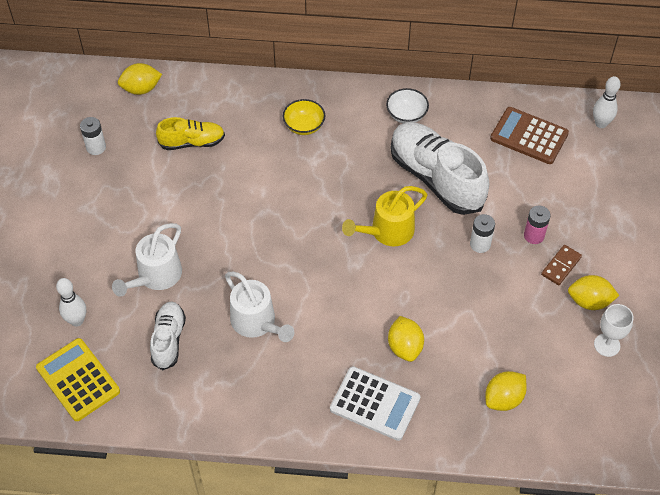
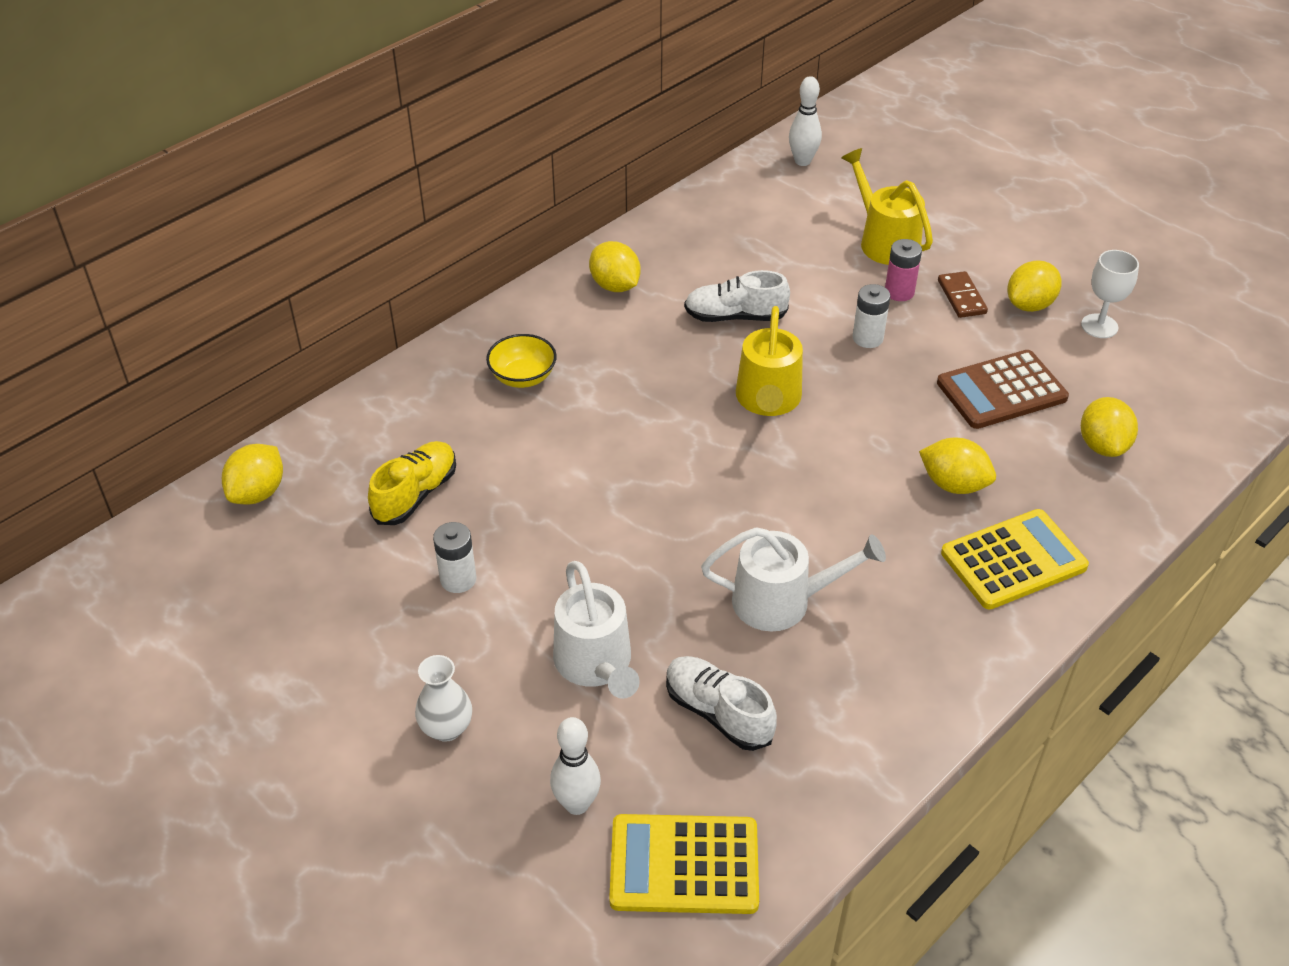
camera: 50 degrees left, 10 degrees down
(76, 248) = (446, 728): none -> white vase
(96, 147) = (294, 600): white battery -> white battery (458, 579)
(375, 404) = (1013, 560): white calculator -> yellow calculator
(406, 115) = (615, 286): white bowl -> yellow lemon
(436, 178) = (735, 316): white shoe -> white shoe, size x0.54
(529, 136) = (759, 216): brown calculator -> brown calculator (1001, 390)
(571, 203) = (884, 241): none -> yellow watering can

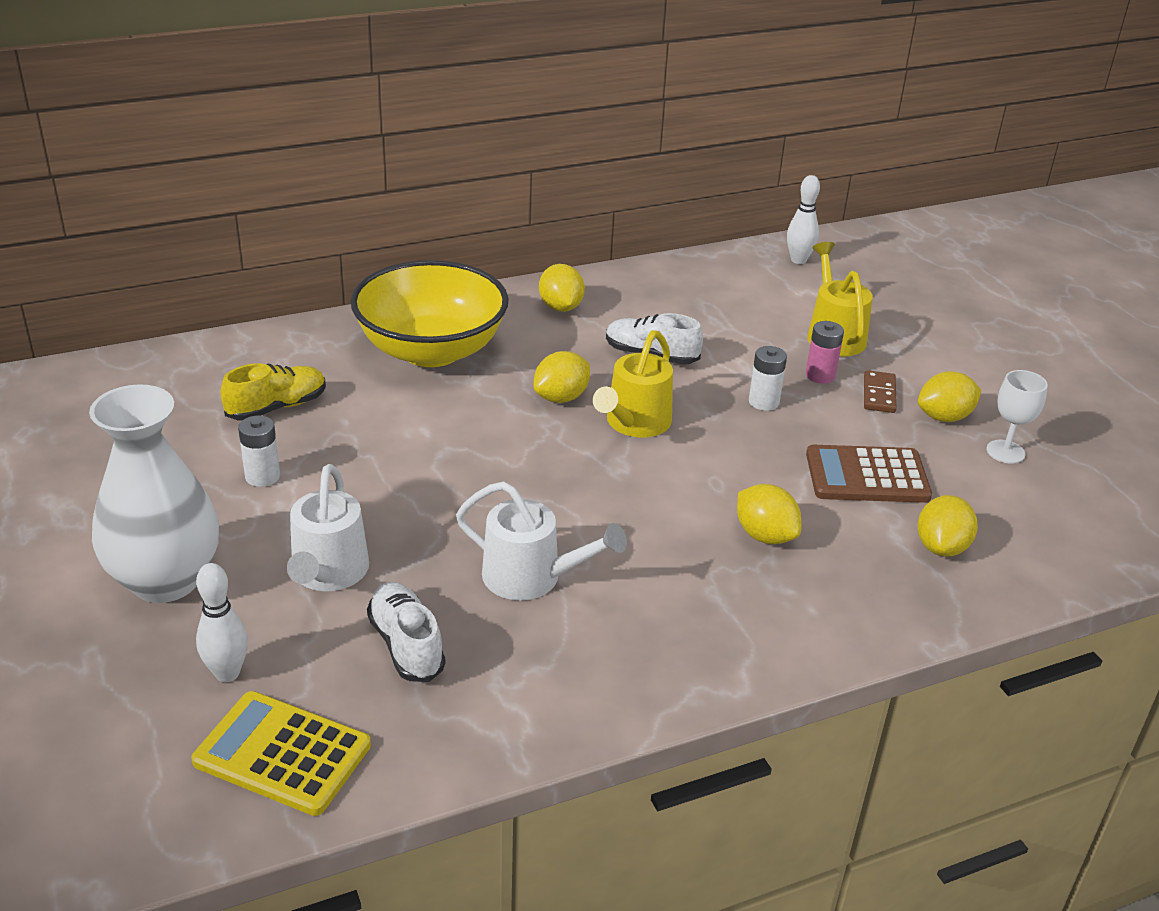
camera: 20 degrees right, 10 degrees down
(258, 493) = (155, 371): yellow lemon -> yellow lemon (561, 397)
(446, 728) = (165, 580): white vase -> white vase, size x2.21
(523, 377) = (431, 350): yellow bowl -> yellow bowl, size x2.35
(1013, 560) = (781, 613): yellow calculator -> none

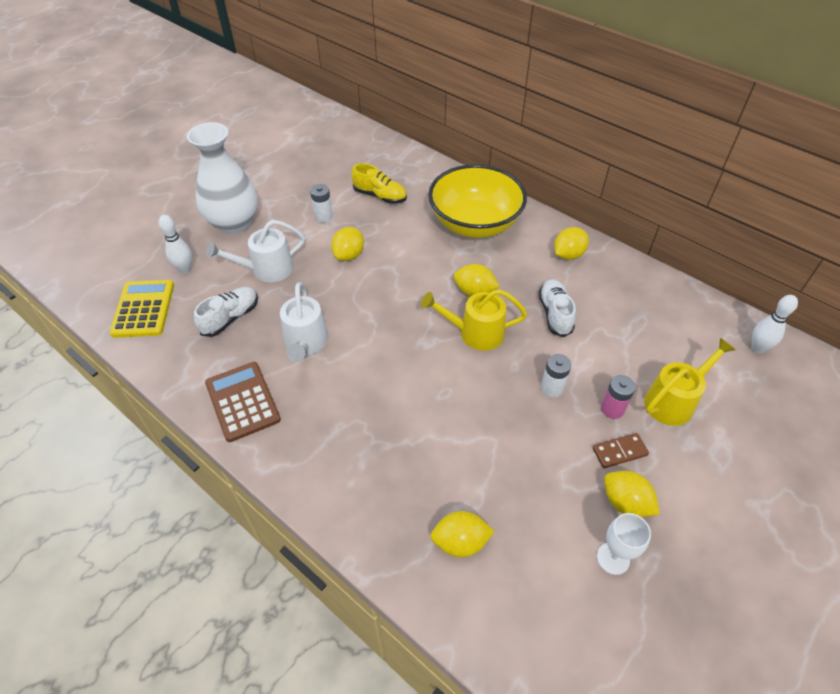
camera: 65 degrees right, 15 degrees up
(765, 535) = (408, 435): yellow lemon -> yellow lemon (349, 255)
(867, 476) = (512, 473): brown calculator -> brown calculator (242, 401)

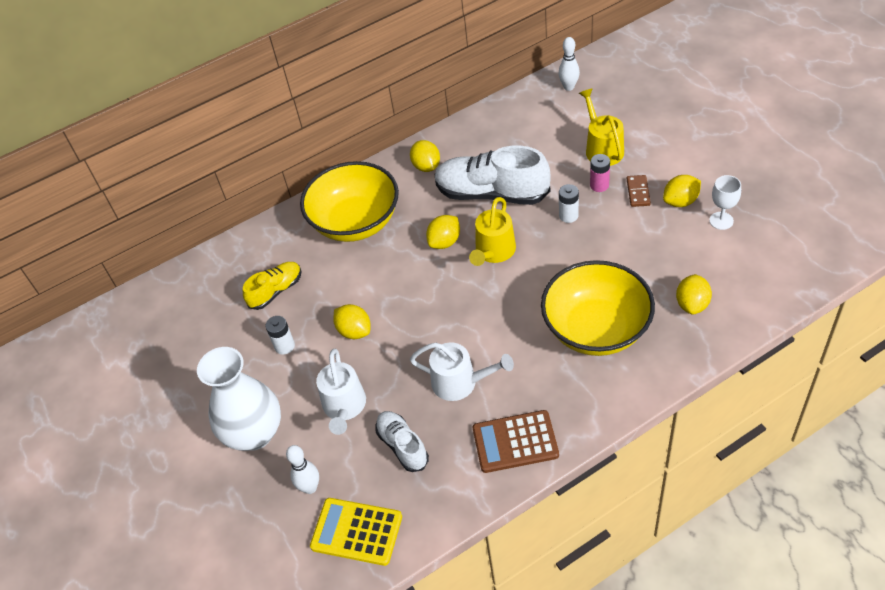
camera: 65 degrees left, 0 degrees up
(397, 445) = (596, 329): none -> yellow bowl
(555, 314) = (492, 193): white shoe -> white shoe, size x1.84

